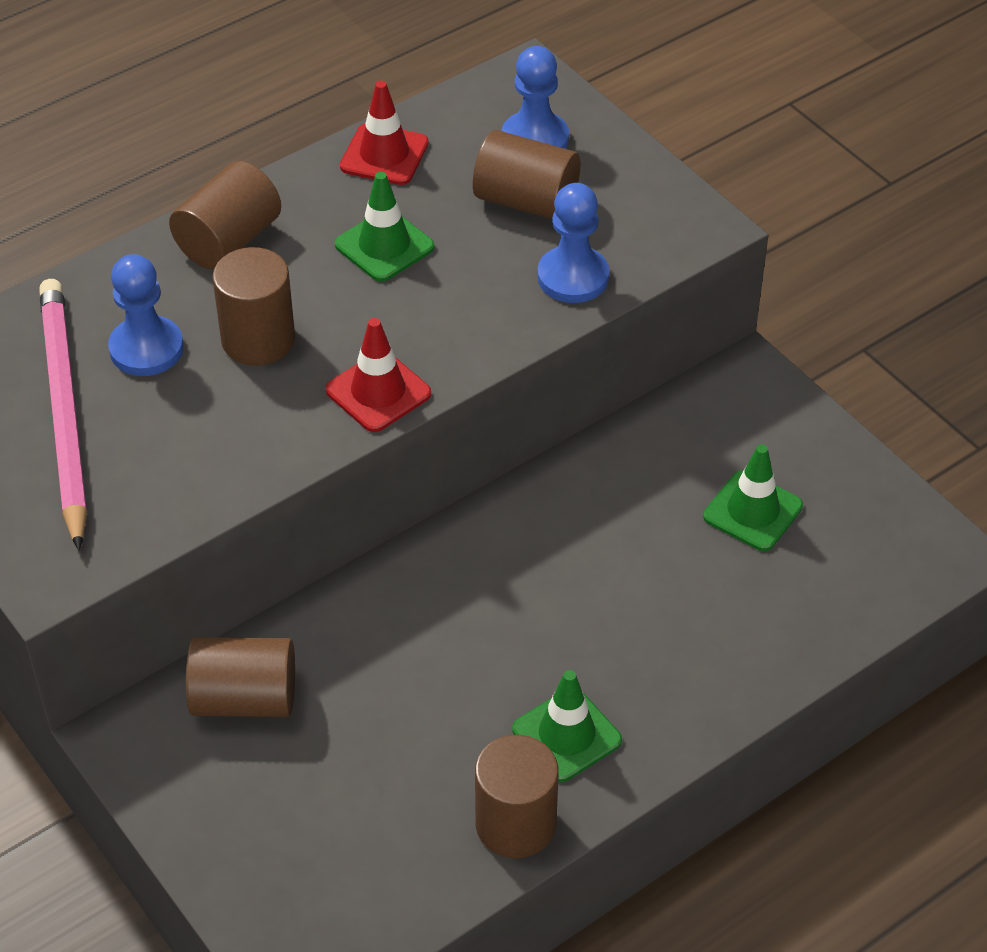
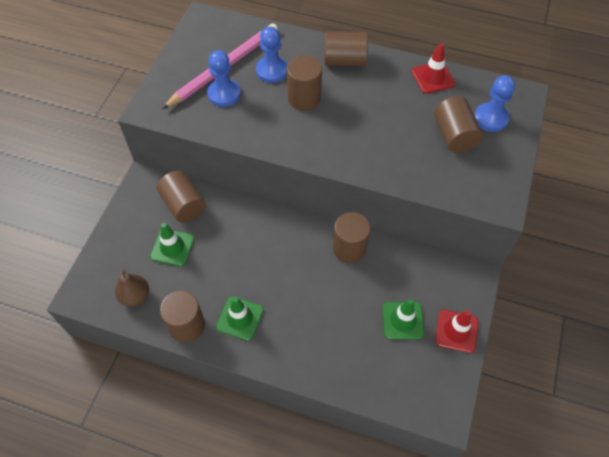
camera: 55 degrees right, 10 degrees up
(378, 392) = (310, 149): red traffic cone -> red traffic cone (456, 331)
(383, 878) = (135, 296): none -> brown pear
(384, 246) = (385, 106): green traffic cone -> green traffic cone (172, 247)
(559, 502) = (349, 248): none -> brown cylinder
(573, 277) = (427, 175): blue pawn -> blue pawn (224, 94)

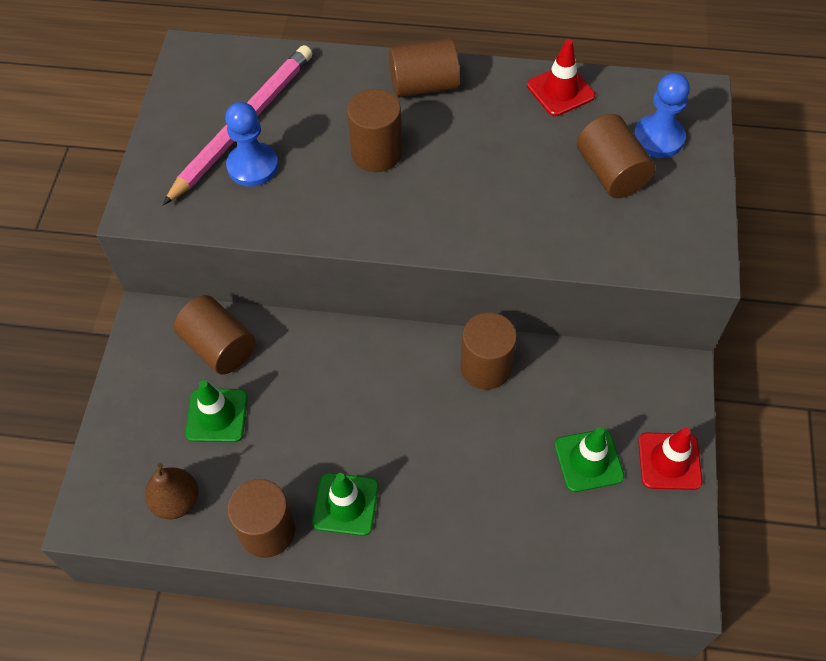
camera: 10 degrees left, 0 degrees up
(272, 70) = (318, 118): blue pawn -> none

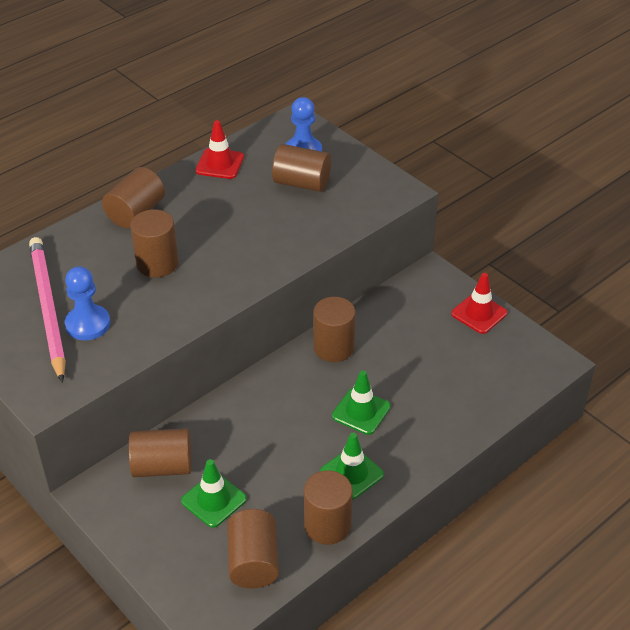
camera: 50 degrees left, 15 degrees down
(176, 501) = (253, 562): brown pear -> brown cylinder
(588, 460) = (443, 345): green traffic cone -> green traffic cone (361, 411)

